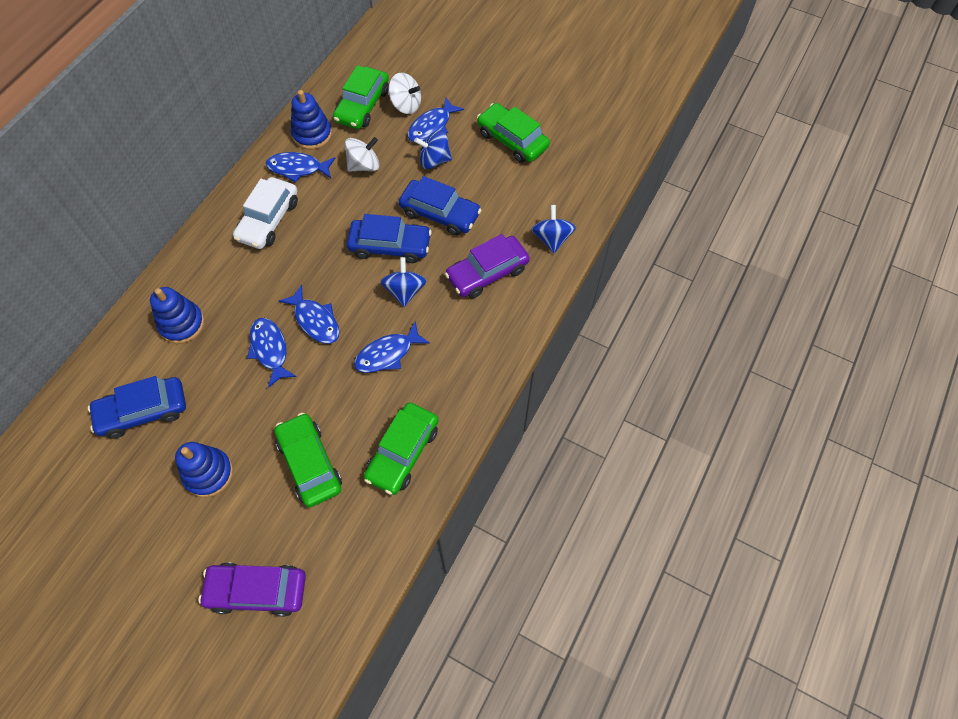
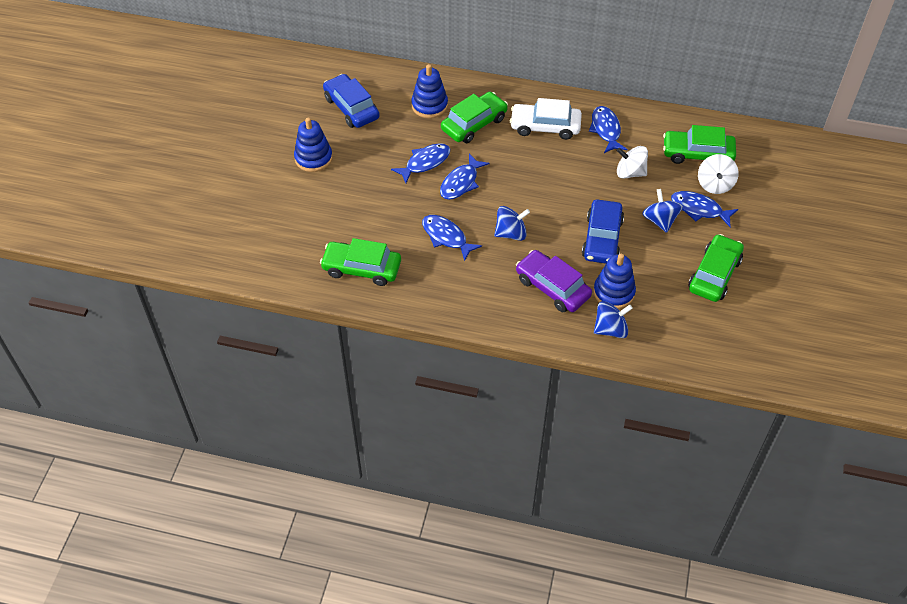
camera: 75 degrees right, 10 degrees down
(257, 590) = (234, 211): purple car -> none
(310, 463) = (337, 214): green car -> green car (474, 124)
(312, 134) = (647, 129): blue stacking toy -> blue stacking toy (613, 292)
(364, 165) = (630, 172): white spinning top -> white spinning top turned 150 degrees clockwise
(390, 246) = (552, 212): blue car -> none

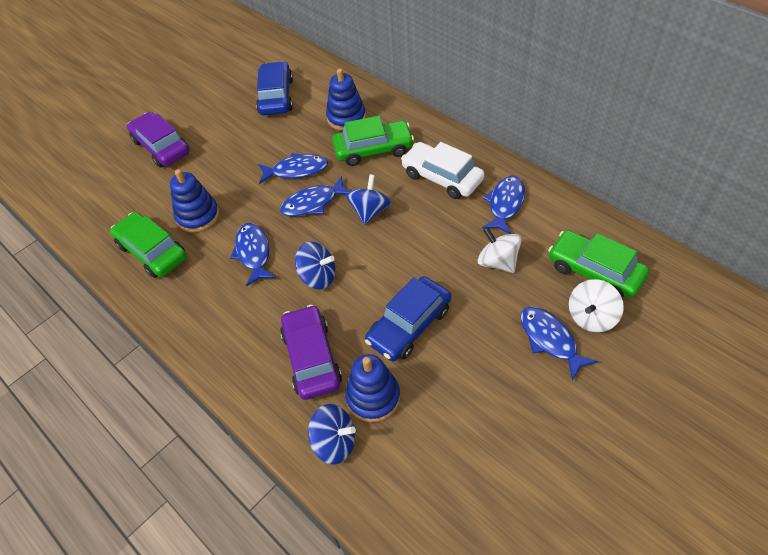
camera: 35 degrees right, 0 degrees up
(286, 186) = (161, 147): none -> purple car
(313, 158) = (205, 130): blue stacking toy -> blue stacking toy (198, 216)
(660, 220) = (492, 333): blue spinning top -> blue spinning top (369, 211)
(714, 274) = (511, 433): green car -> none

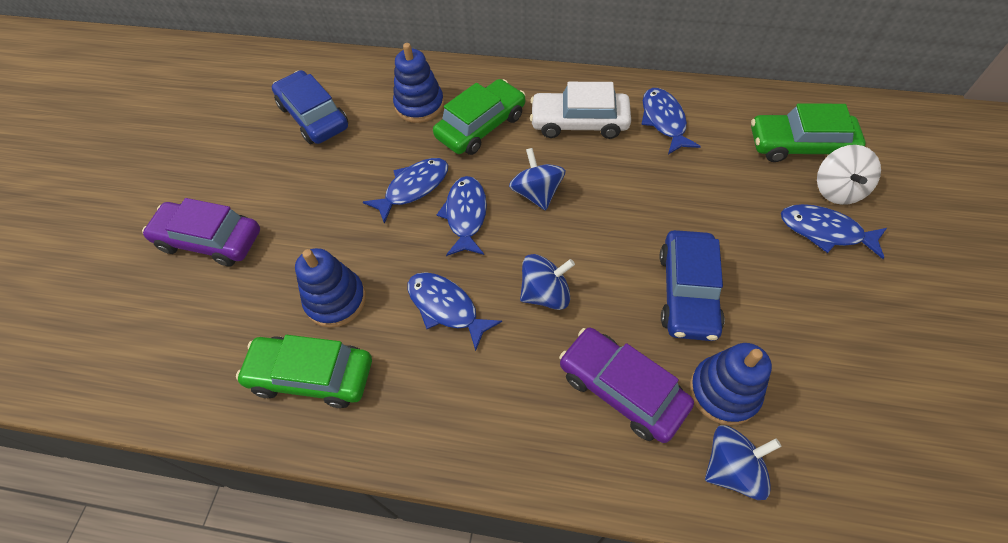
camera: 35 degrees left, 5 degrees up
(313, 203) = (465, 215): blue fish -> blue fish turned 150 degrees clockwise
(497, 262) = (710, 181): white spinning top -> none

